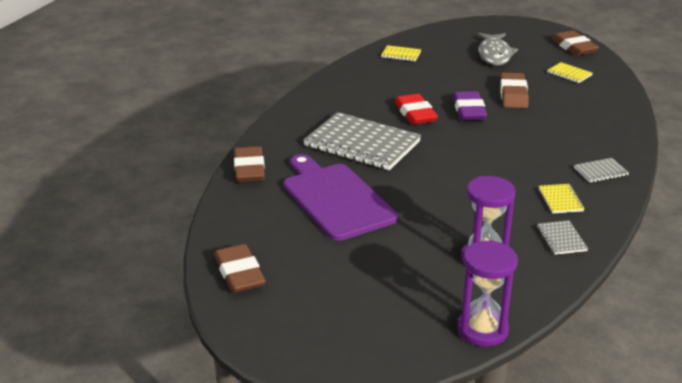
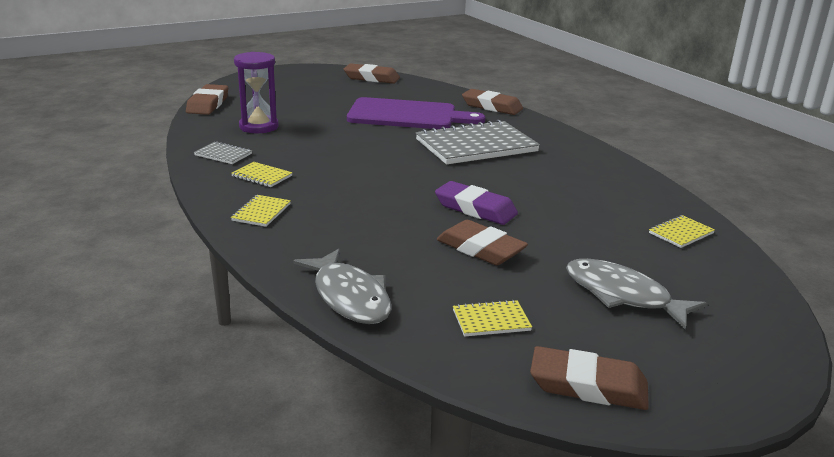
camera: 125 degrees right, 5 degrees down
(415, 114) = (504, 183): red eraser -> none
(482, 330) = (208, 104): purple hourglass -> brown eraser
(600, 171) = (261, 212): grey notebook -> yellow notebook
(617, 108) = (349, 297): none -> grey fish

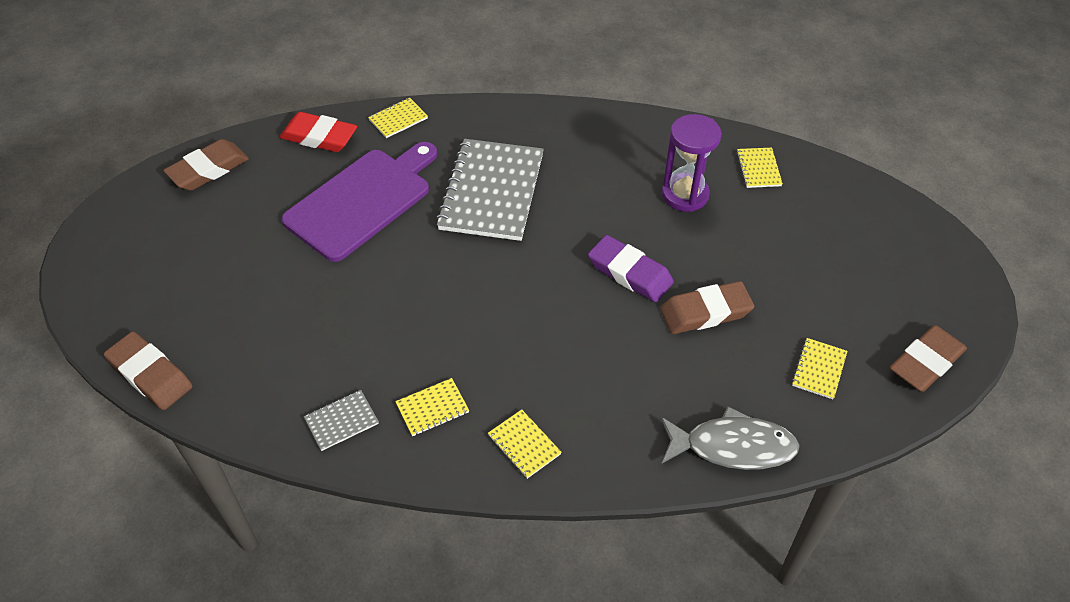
camera: 55 degrees left, 25 degrees up
(259, 127) = (280, 352): purple hourglass -> purple hourglass (685, 194)
(440, 93) = (319, 137): none -> red eraser
(475, 209) = (630, 273): purple eraser -> purple eraser turned 60 degrees clockwise
(492, 106) = (398, 119): brown eraser -> yellow notebook
(622, 295) = (827, 268): grey fish -> none

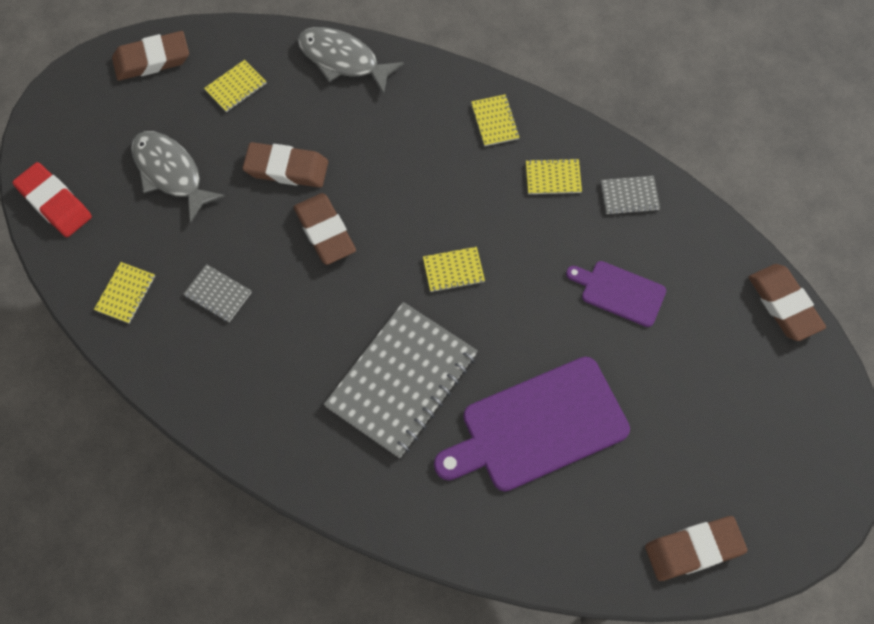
camera: 155 degrees left, 15 degrees up
(319, 137) = (555, 547): red eraser -> red eraser (54, 203)
(323, 325) = (619, 292): none -> purple cutting board
(398, 119) = (456, 536): yellow notebook -> yellow notebook (453, 270)
(630, 273) = (325, 231): purple eraser -> brown eraser
(685, 194) = (218, 294): purple hourglass -> grey notebook
(807, 267) = (170, 173): none -> grey fish

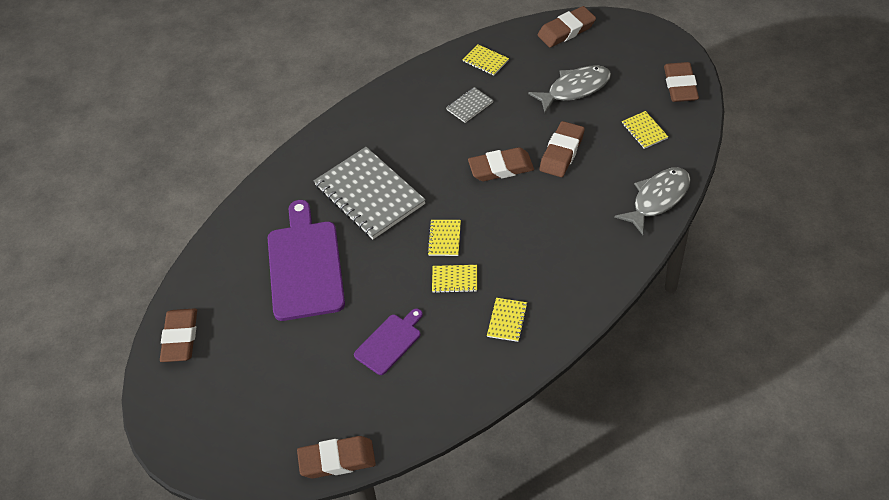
camera: 110 degrees right, 15 degrees down
(54, 203) = (566, 30): red eraser -> brown eraser
(495, 121) = (573, 291): yellow notebook -> yellow notebook (454, 280)
(629, 196) = (474, 372): grey notebook -> none

